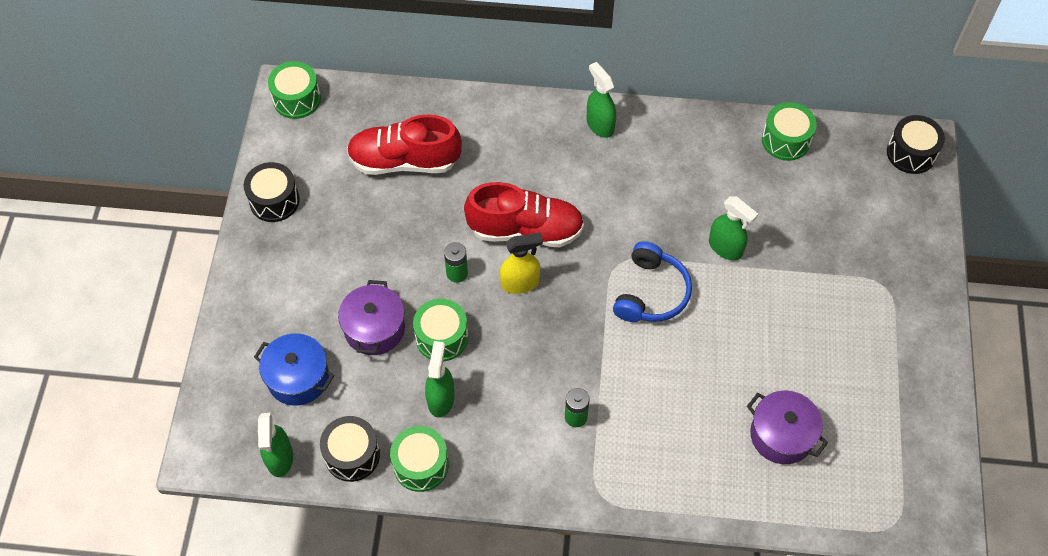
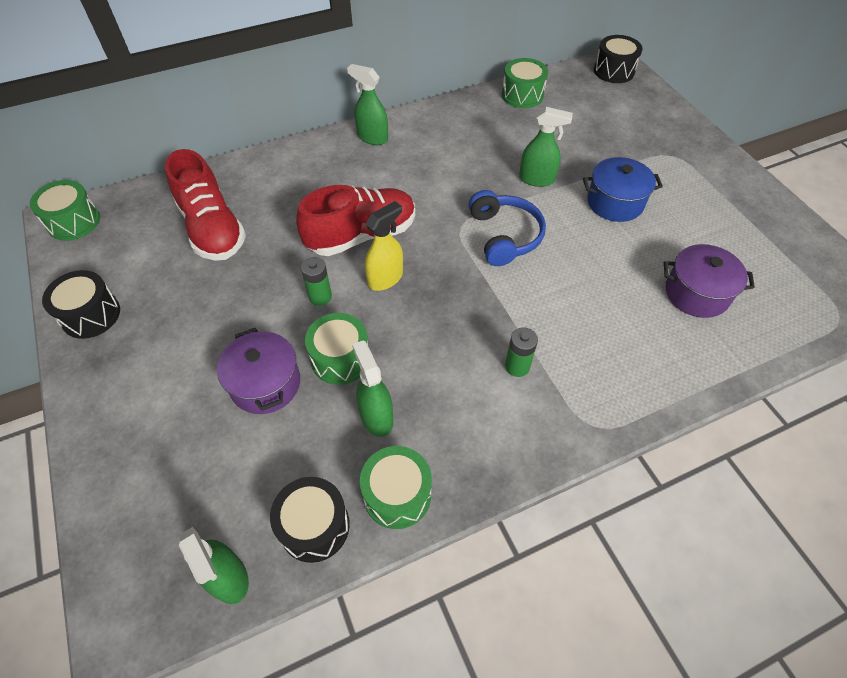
camera: 30 degrees left, 5 degrees down
(298, 378) = (205, 475): blue pot -> blue pot (615, 202)
(404, 161) = (212, 229): red shoe -> red shoe turned 90 degrees counterclockwise

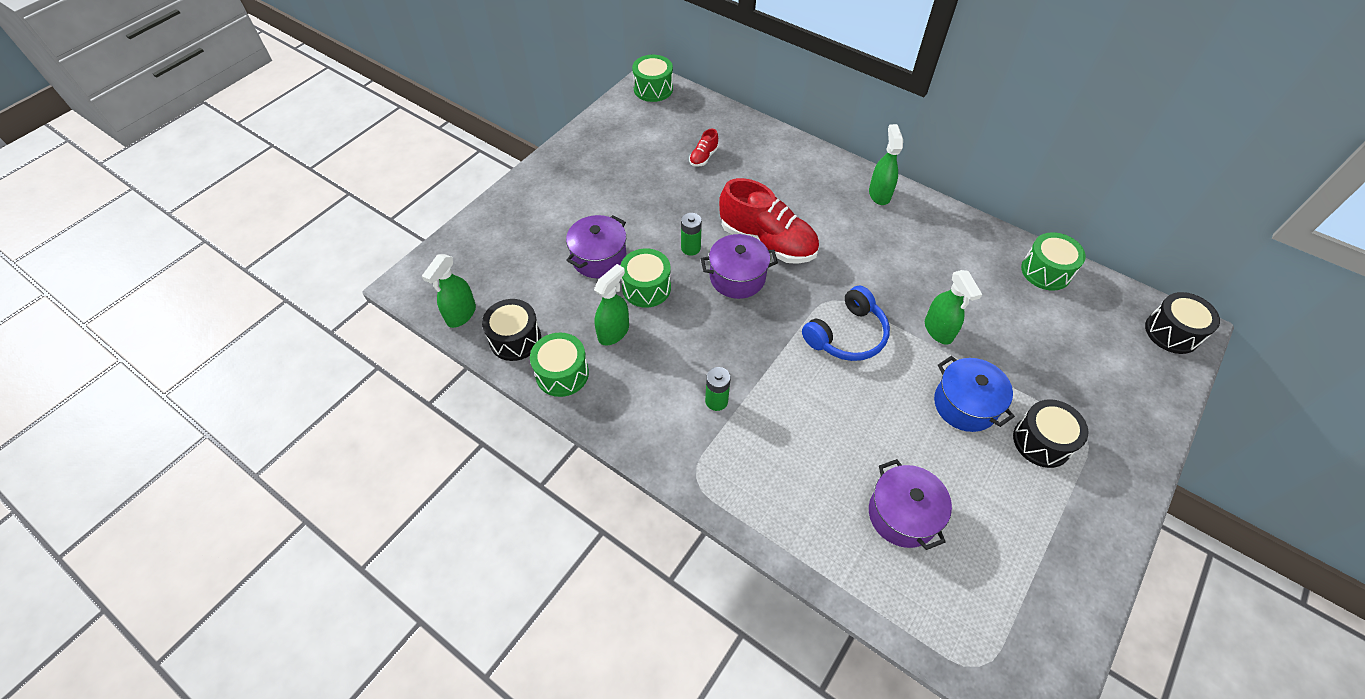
camera: 60 degrees right, 0 degrees up
(91, 315) = (590, 144): black drum -> black drum (1042, 441)
(212, 229) = (703, 157): red shoe -> red shoe, size x0.43
(385, 278) = (737, 277): yellow spray bottle -> purple pot

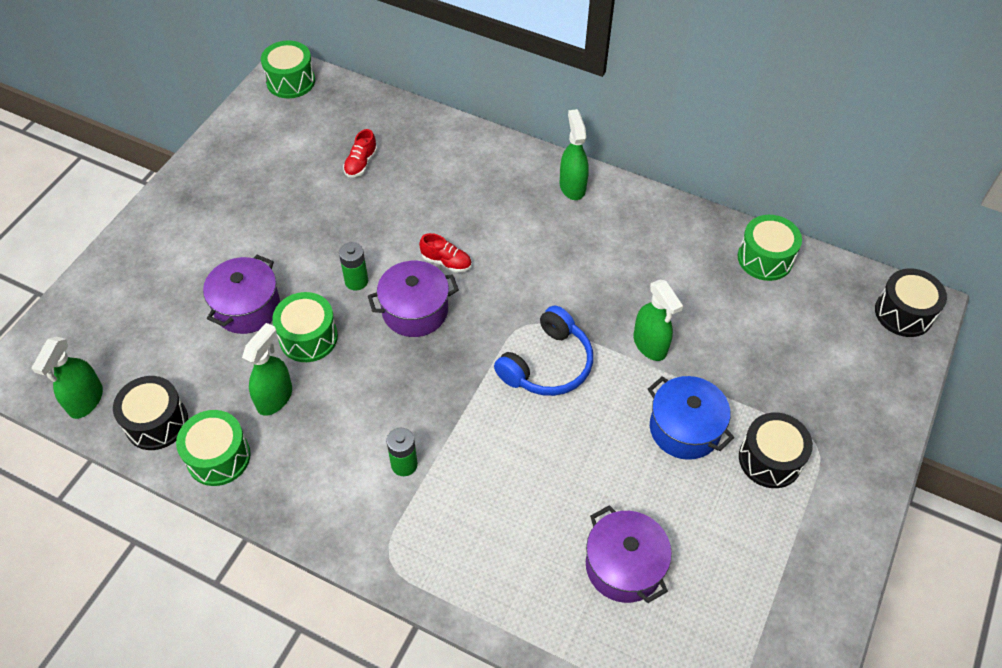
camera: 10 degrees left, 0 degrees up
(767, 242) = (446, 262): red shoe -> red shoe, size x0.43

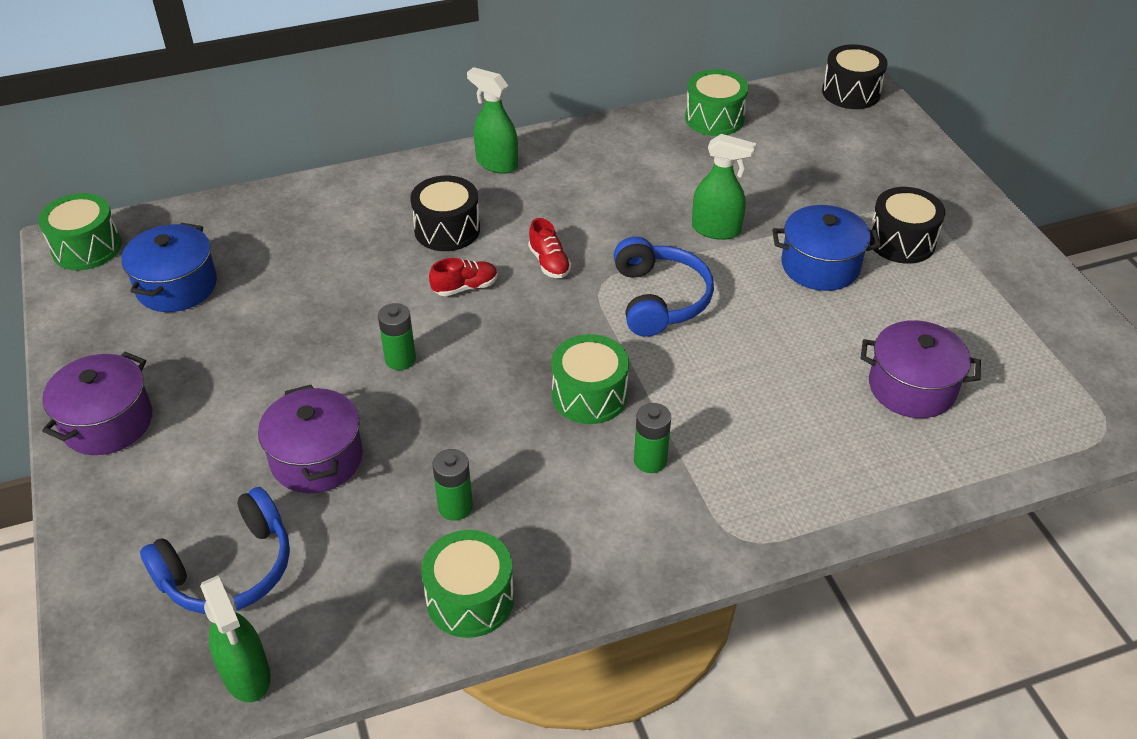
camera: 45 degrees left, 10 degrees down
(141, 335) = (228, 569): none -> blue headphones
(156, 422) = (360, 626): black drum -> black drum (447, 229)
(275, 397) = (455, 507): green spray bottle -> green battery
(304, 141) = (177, 286): none -> blue pot
(308, 337) = (417, 436): green drum -> green drum (589, 395)
(361, 163) = (267, 267): red shoe -> red shoe (549, 262)
(415, 311) = (490, 342): purple pot -> purple pot (107, 422)

